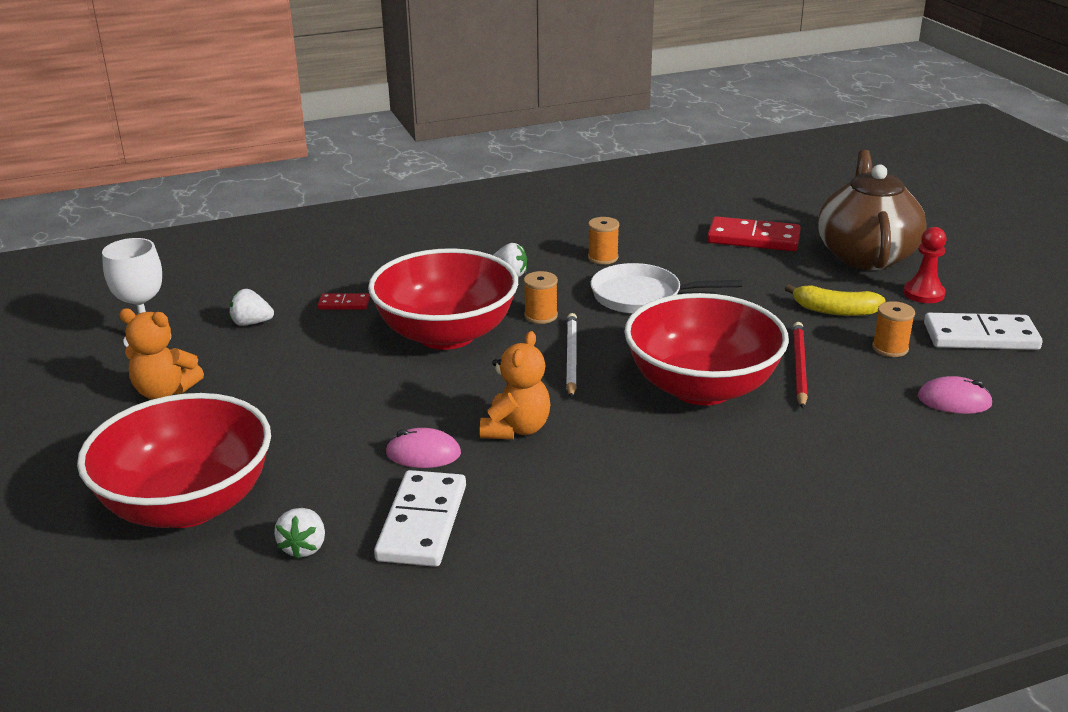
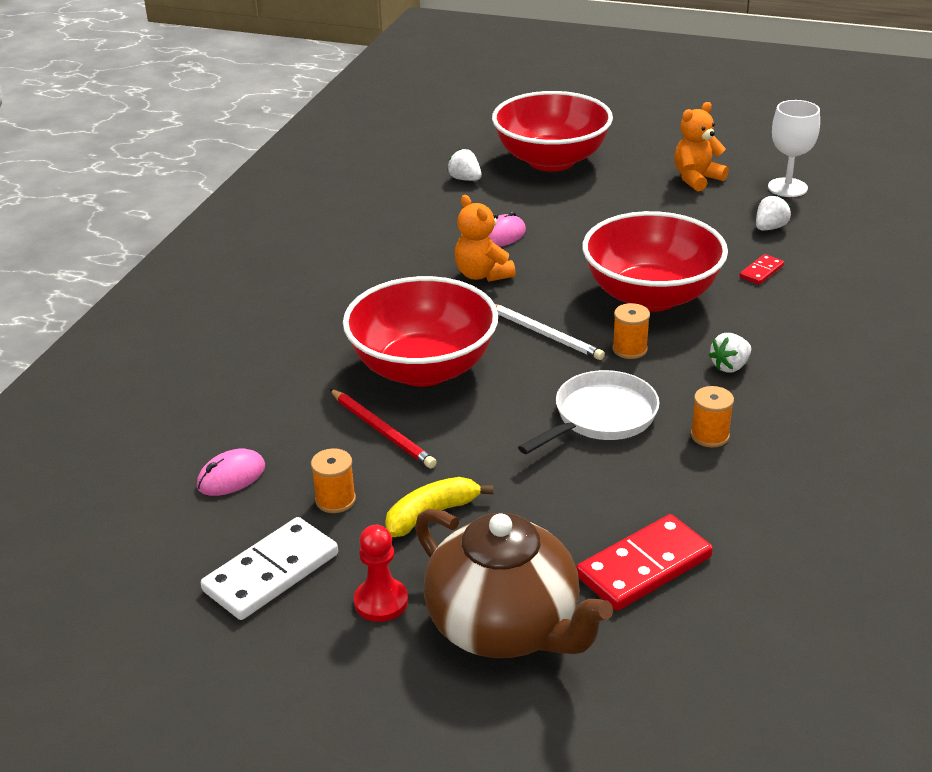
camera: 130 degrees right, 5 degrees up
(422, 523) = (435, 214): white domino -> none

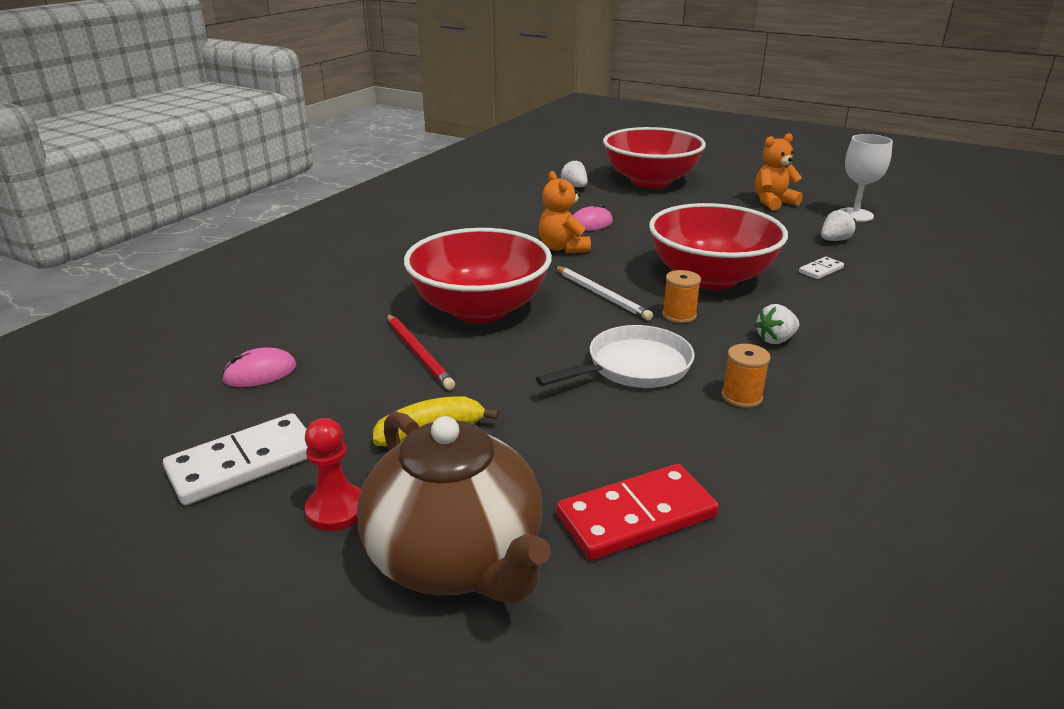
camera: 10 degrees right, 5 degrees down
(335, 500) = (343, 406): orange spool -> none
(761, 271) = (820, 270): red domino -> white domino

